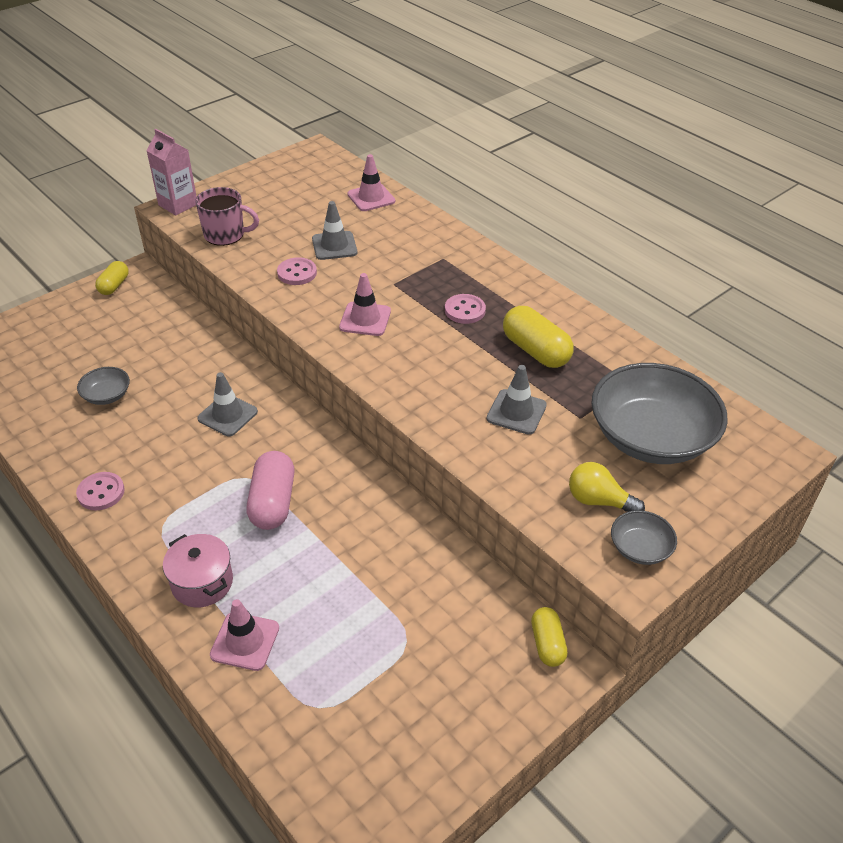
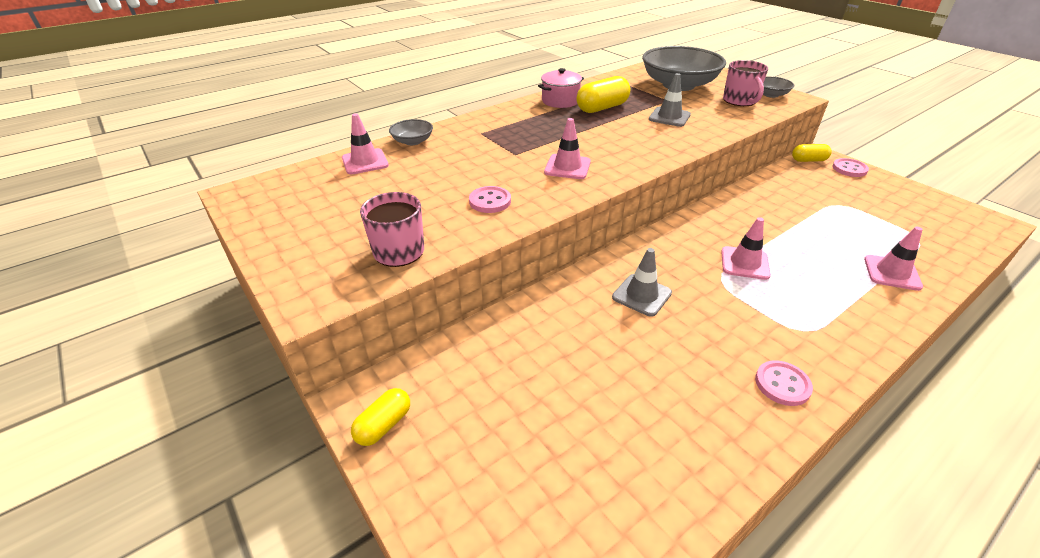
camera: 85 degrees left, 5 degrees down
(107, 395) = (624, 401): grey bowl -> grey bowl (412, 141)
(114, 286) = (384, 425): yellow capsule -> yellow capsule turned 75 degrees counterclockwise
(178, 205) = (304, 296): pink carton -> none
(202, 582) = (852, 299): pink pot -> pink pot (560, 101)
(272, 502) = (744, 263): pink capsule -> pink traffic cone
(334, 246) = (446, 181): grey traffic cone -> none
(465, 310) = (555, 128): pink button -> pink button (849, 169)
(598, 501) = (740, 101): yellow light bulb -> pink mug

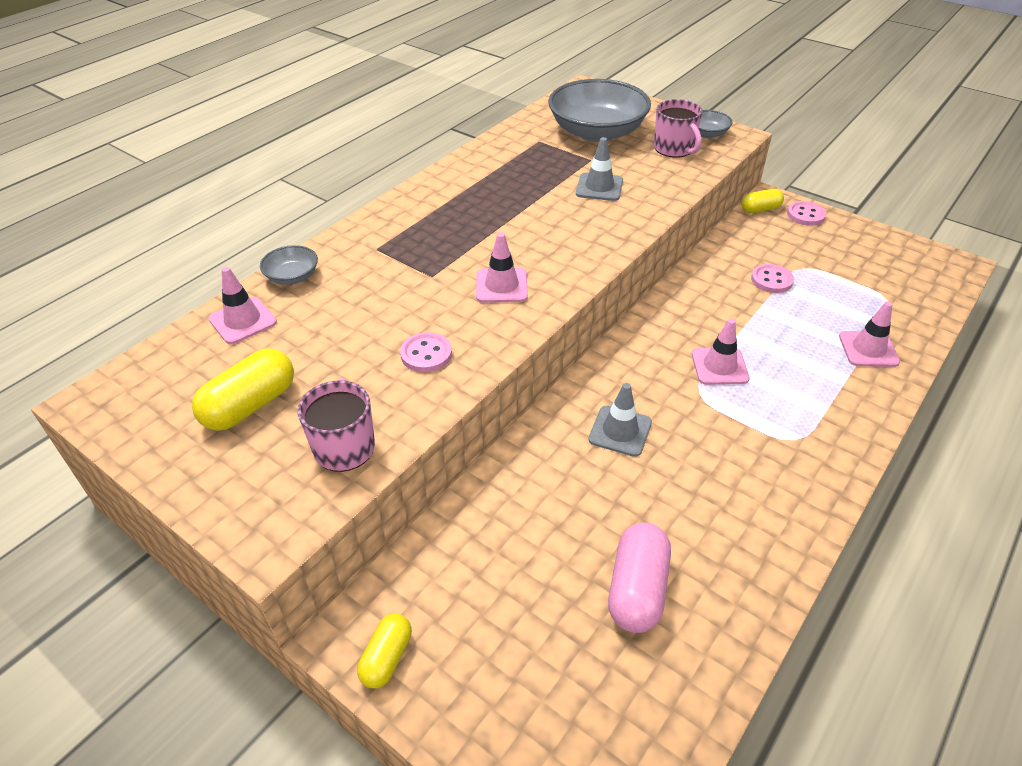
camera: 15 degrees left, 5 degrees up
(560, 101) = (459, 180): pink pot -> none
(602, 108) = (515, 184): yellow capsule -> yellow capsule (250, 405)
(620, 421) = (637, 589): none -> pink capsule
(782, 384) = (785, 508): pink button -> pink button (771, 280)

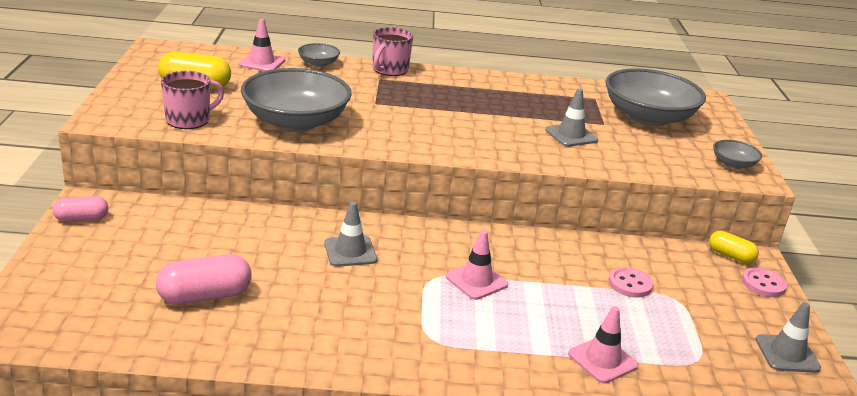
camera: 50 degrees right, 15 degrees down
(387, 658) = (82, 219): yellow capsule -> pink capsule
(426, 354) = (296, 121): pink button -> grey bowl
(501, 286) = (396, 128): pink traffic cone -> none
(674, 149) = (681, 154): pink mug -> pink mug (389, 70)
(896, 253) = (787, 354): none -> grey traffic cone

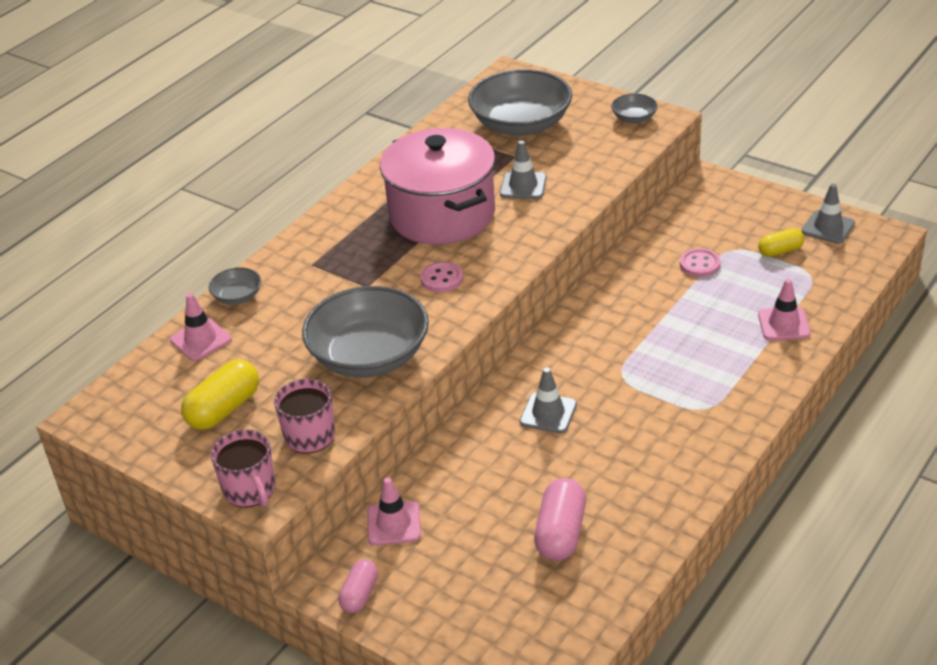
camera: 50 degrees left, 10 degrees up
(389, 70) = (295, 249): pink mug -> pink mug (250, 490)
(476, 281) = (642, 350): pink traffic cone -> pink traffic cone (394, 524)
(492, 111) = (442, 215): none -> pink pot
(730, 256) = (696, 191): yellow capsule -> yellow capsule (780, 251)
(763, 284) = (742, 193): pink button -> pink button (442, 279)

